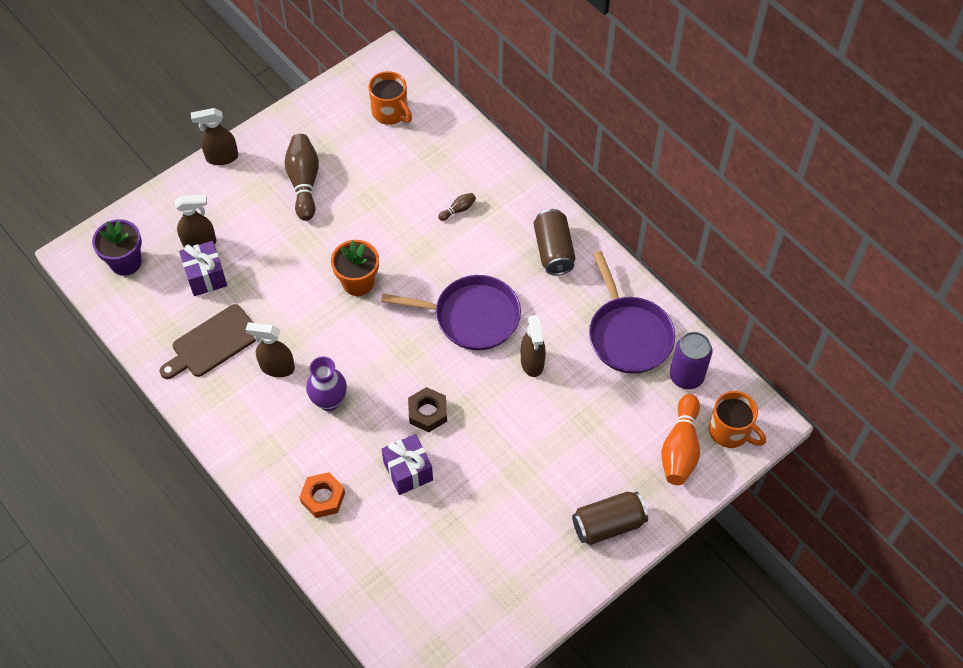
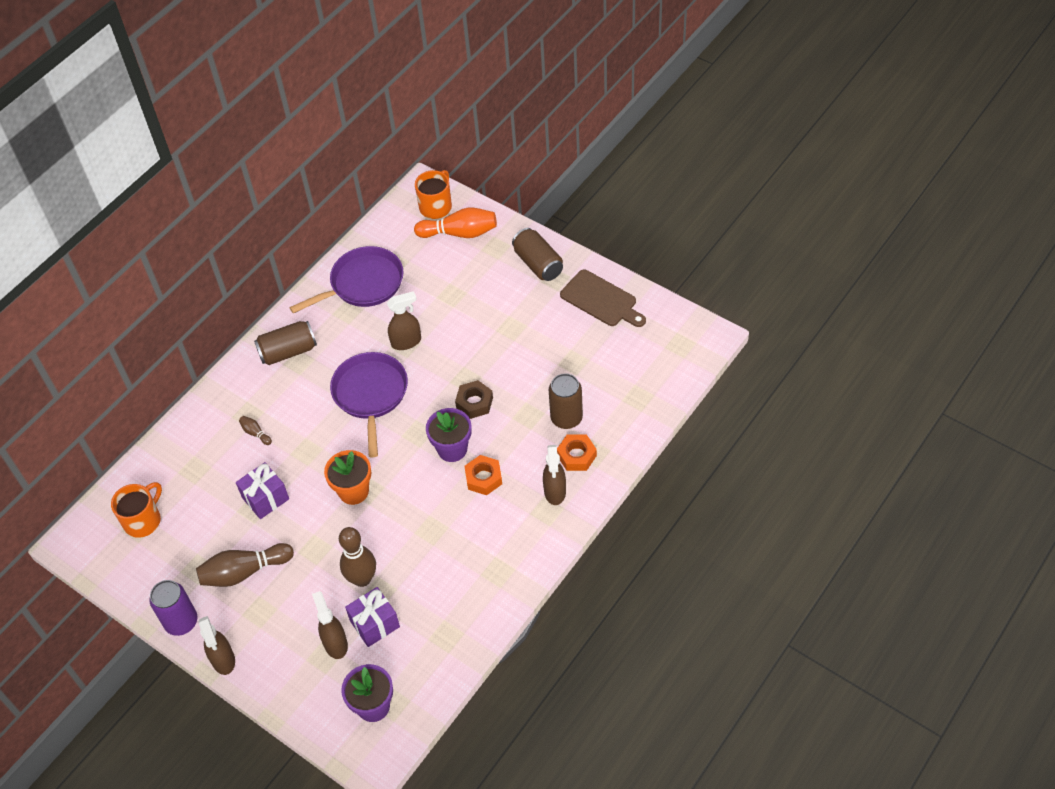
camera: 100 degrees left, 5 degrees down
(213, 343) = (448, 592): brown cutting board -> brown cutting board (601, 300)
(257, 274) = (362, 579): none -> brown bowling pin
(277, 367) = (460, 530): brown spray bottle -> brown spray bottle (555, 492)
(329, 401) = (483, 478): purple vase -> orange nut
(375, 500) = (566, 418): none -> brown can
(376, 379) = (452, 449): none -> purple flower pot
(408, 471) = (533, 402): purple gift -> purple gift (265, 498)
(686, 376) = (393, 240): purple can -> purple can (181, 622)

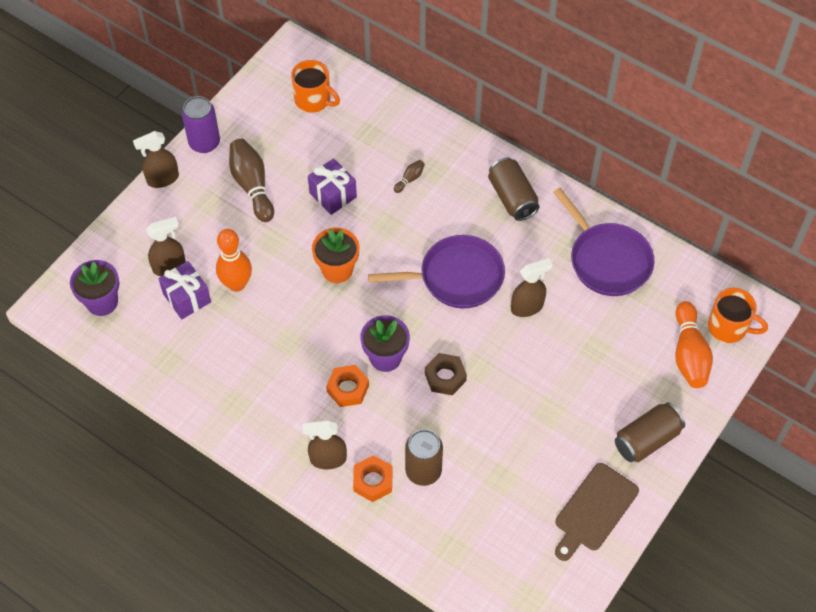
camera: 85 degrees right, 5 degrees up
(362, 579) = (236, 284): brown bowling pin -> orange bowling pin
(406, 342) = (527, 307): brown spray bottle -> brown spray bottle turned 90 degrees counterclockwise

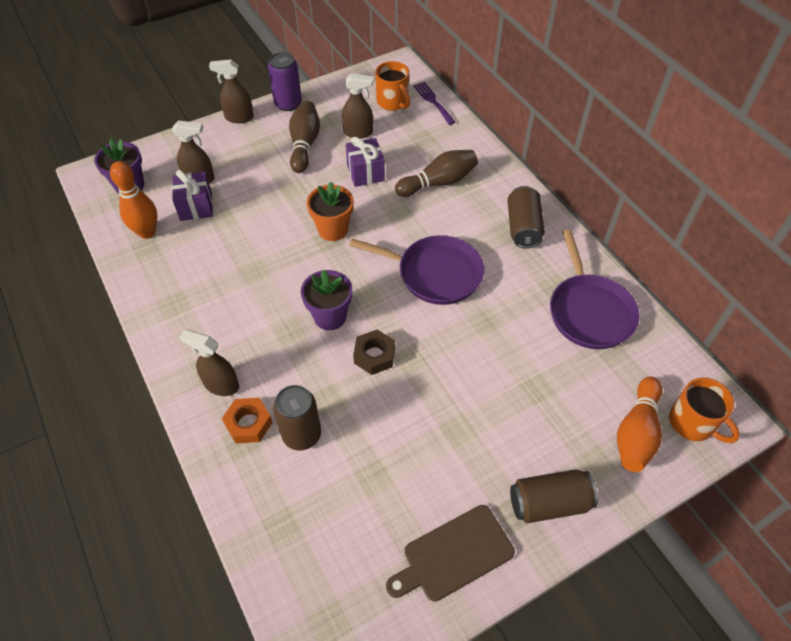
camera: 25 degrees right, 5 degrees down
(236, 284) = (242, 211): orange bowling pin -> orange bowling pin (147, 232)
(348, 389) = (279, 330): orange nut -> none
(354, 84) = (433, 101): none -> purple fork
(409, 179) = (438, 183): brown bowling pin -> brown bowling pin, size x2.19
(527, 307) = (488, 324): brown spray bottle -> brown spray bottle (358, 132)

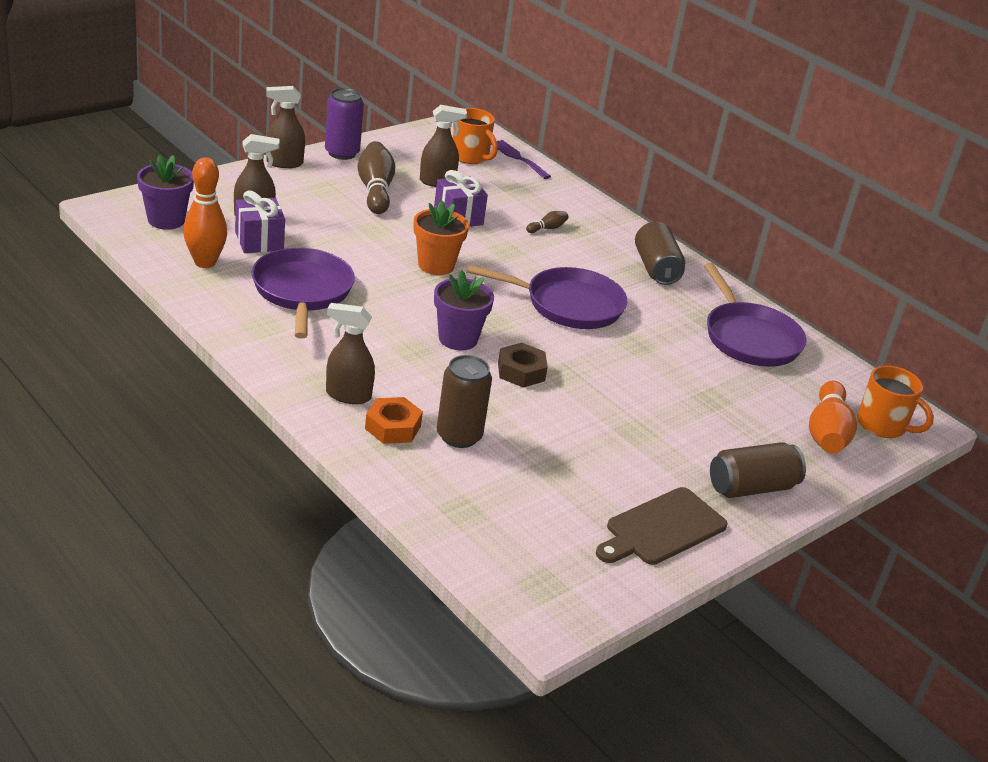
camera: 15 degrees left, 20 degrees down
(215, 263) = (302, 291): none -> purple pan
(438, 183) = (547, 228): brown bowling pin -> brown bowling pin, size x0.46

